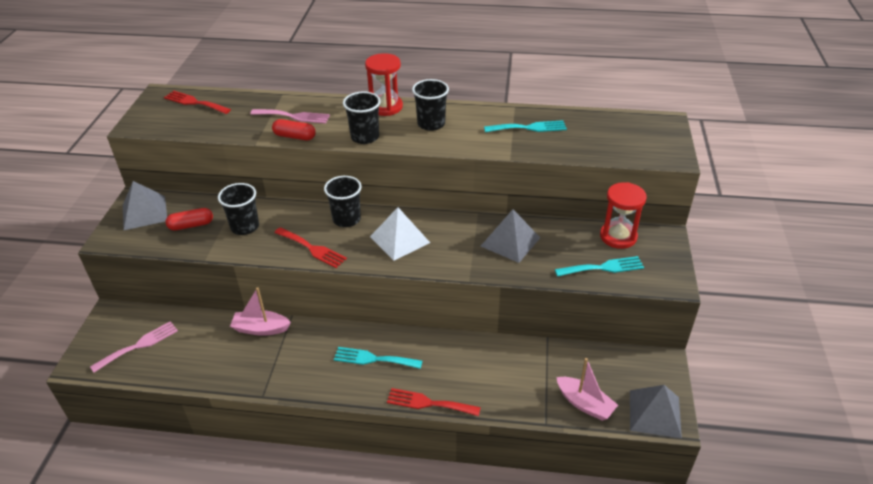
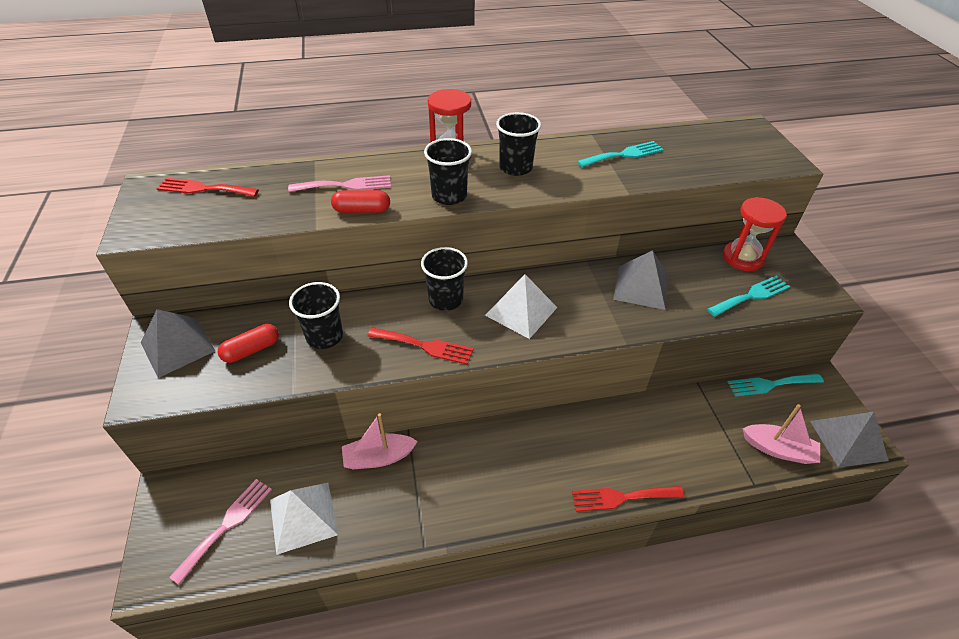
camera: 20 degrees left, 5 degrees up
(190, 354) = (303, 517): none -> white pyramid
(373, 359) = (532, 459): turquoise fork -> turquoise fork (771, 384)

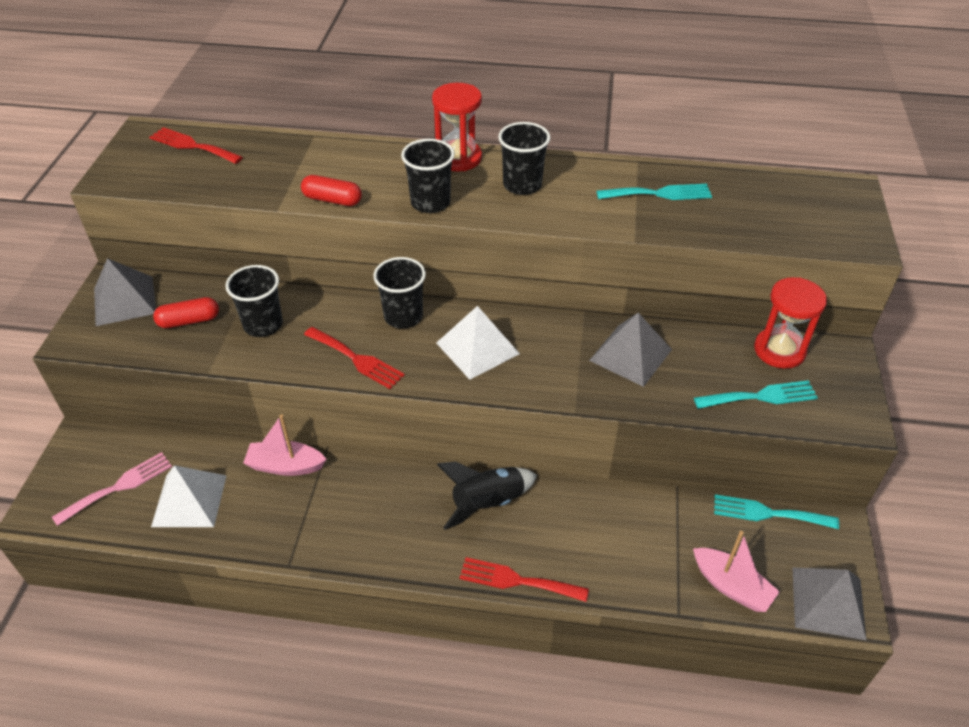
camera: 20 degrees right, 0 degrees up
(346, 185) = (330, 169): pink fork -> none
(565, 438) = (487, 503): none -> black rocket

